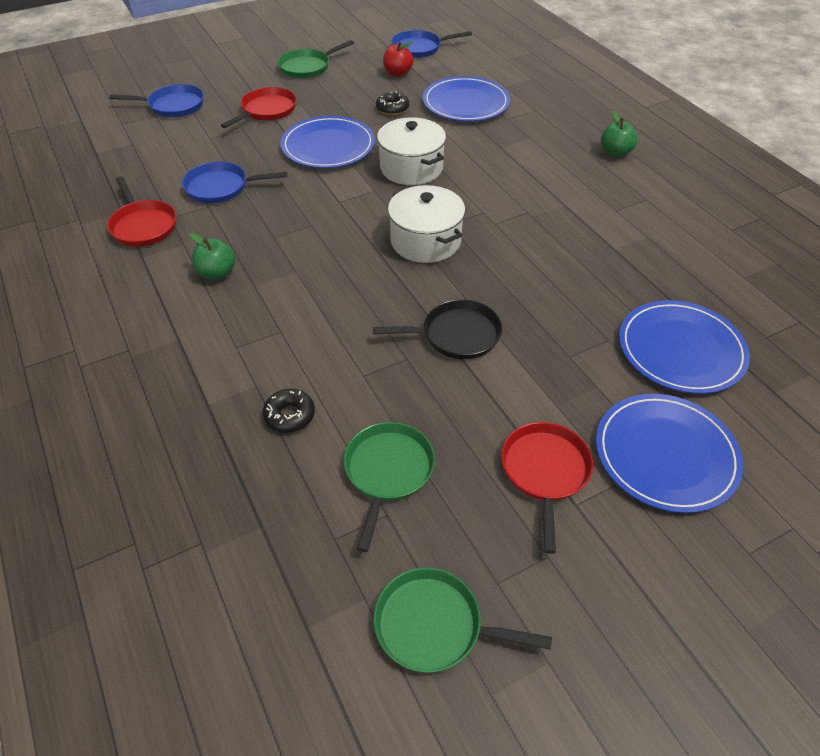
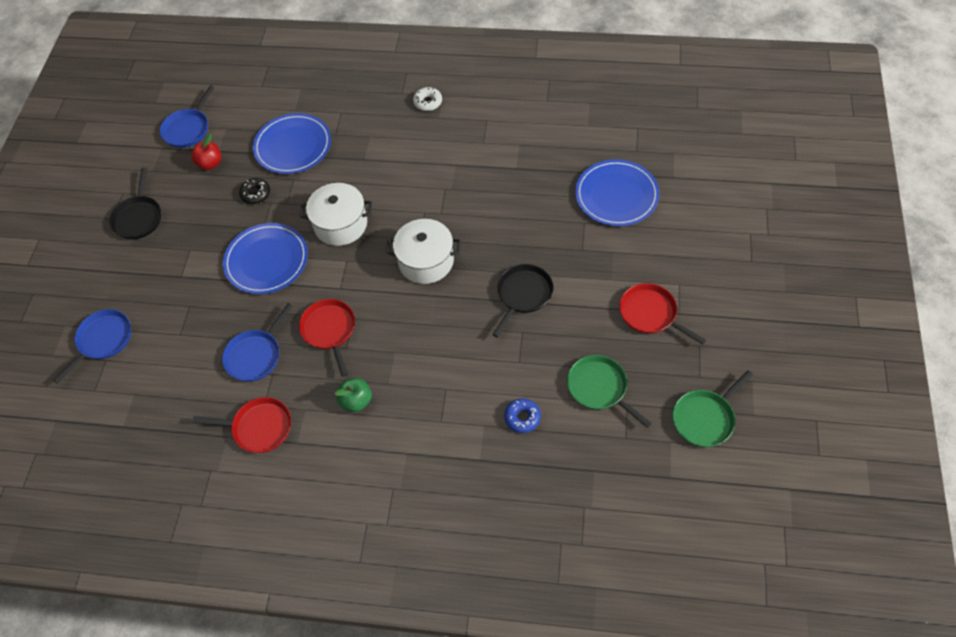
camera: 50 degrees left, 10 degrees up
(267, 110) = (177, 277): red pan -> red pan (329, 330)
(289, 415) = (522, 418): black donut -> blue donut
(307, 67) = (138, 218): green pan -> black pan
(615, 152) = (428, 102): green apple -> white donut
(665, 455) = (677, 253): blue plate -> none

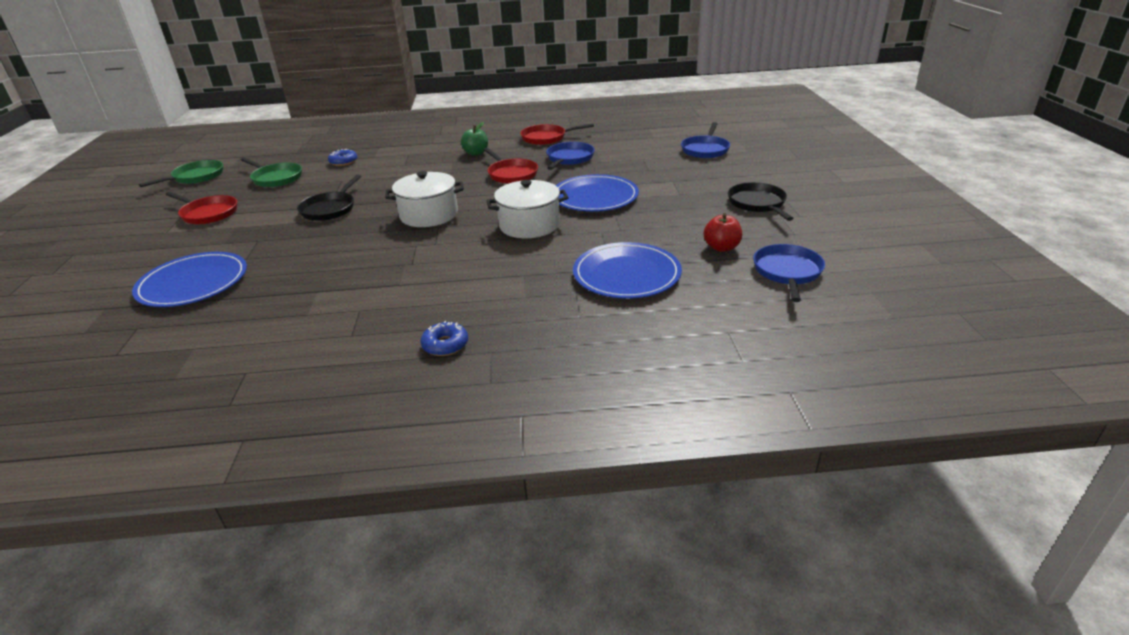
camera: 165 degrees right, 25 degrees down
(256, 194) = (642, 233): black donut -> none
(428, 102) = (445, 345): white donut -> blue donut

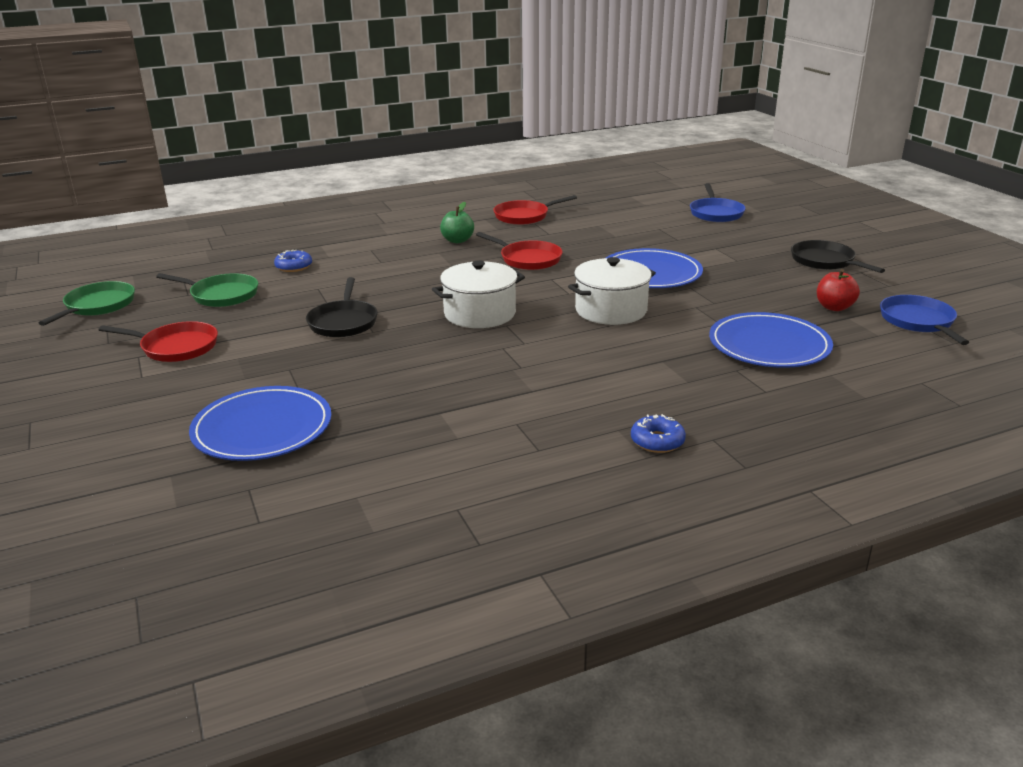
camera: 20 degrees left, 5 degrees down
(569, 158) = (576, 236): blue pan -> none

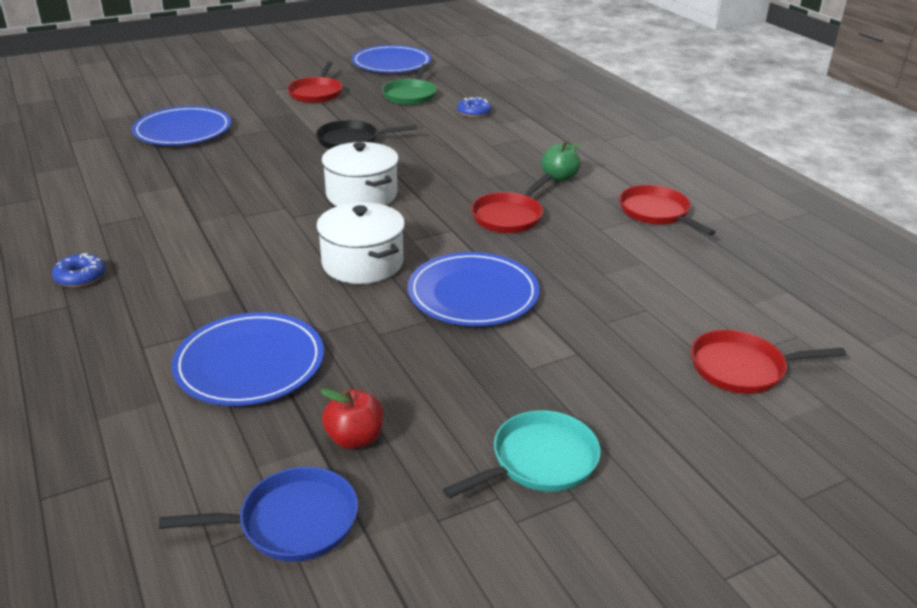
camera: 85 degrees right, 5 degrees up
(98, 306) = (391, 63): green pan -> blue plate
(715, 213) = (742, 368): blue pan -> red pan
(825, 261) = (539, 461): black pan -> turquoise pan

